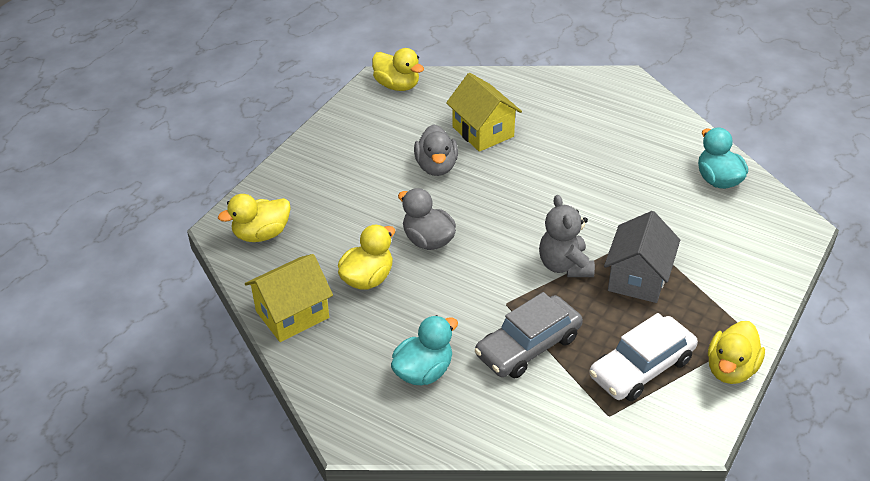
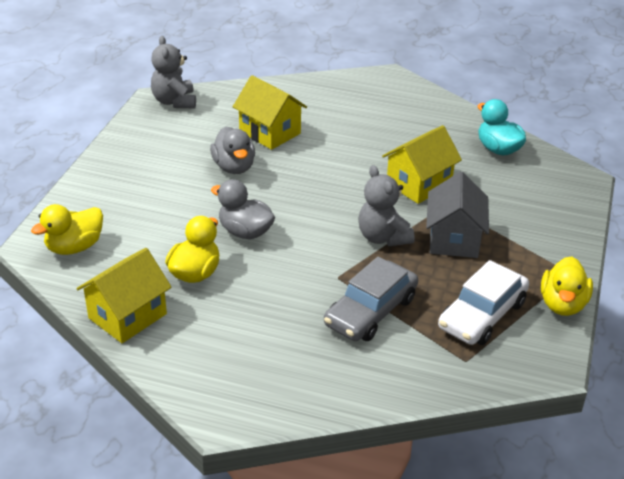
camera: 15 degrees left, 5 degrees down
(397, 85) = (174, 102): yellow duck -> grey teddy bear
(423, 371) = (276, 349): turquoise duck -> none
(620, 210) = (419, 184): none -> yellow house

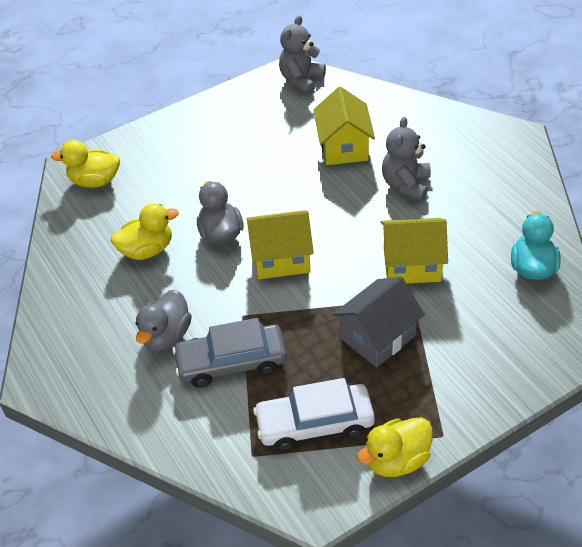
camera: 45 degrees right, 10 degrees up
(127, 316) = (67, 259): yellow house -> yellow house (281, 258)
(234, 167) = (278, 167): grey duck -> grey duck (166, 335)
(383, 237) = (320, 300): grey teddy bear -> grey teddy bear (406, 185)

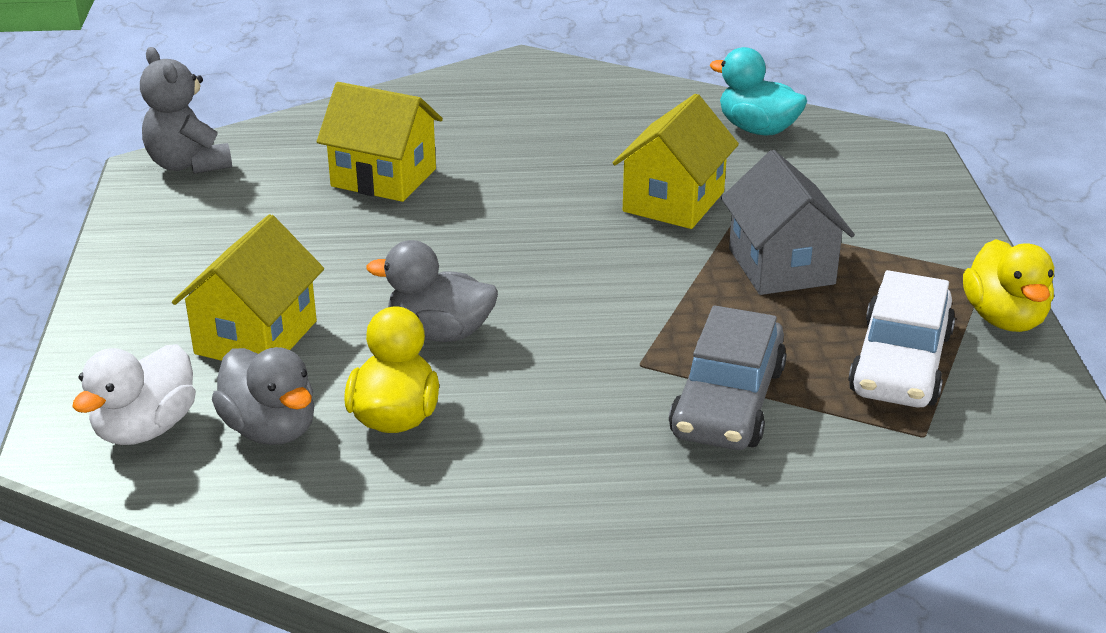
camera: 65 degrees left, 15 degrees down
(95, 181) = (145, 429): yellow duck -> white duck
(166, 335) = (615, 451): grey duck -> grey duck (271, 429)
(281, 258) = (555, 295): yellow house -> yellow house (256, 337)
(406, 185) = (518, 158): grey teddy bear -> none

